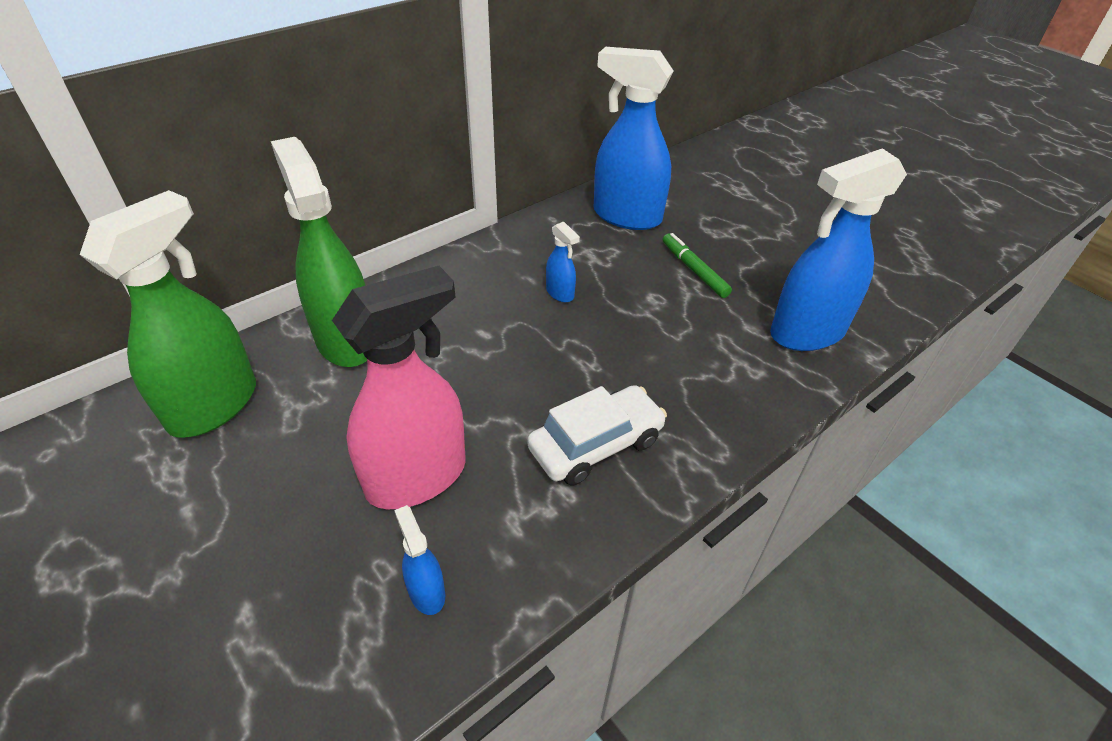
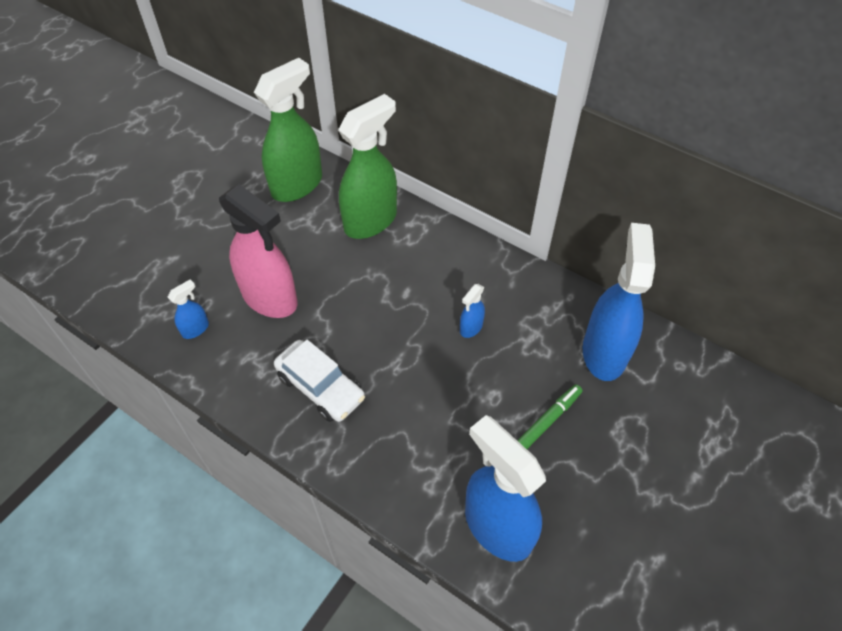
camera: 75 degrees right, 10 degrees up
(214, 405) = (297, 185): green spray bottle -> green spray bottle turned 60 degrees counterclockwise

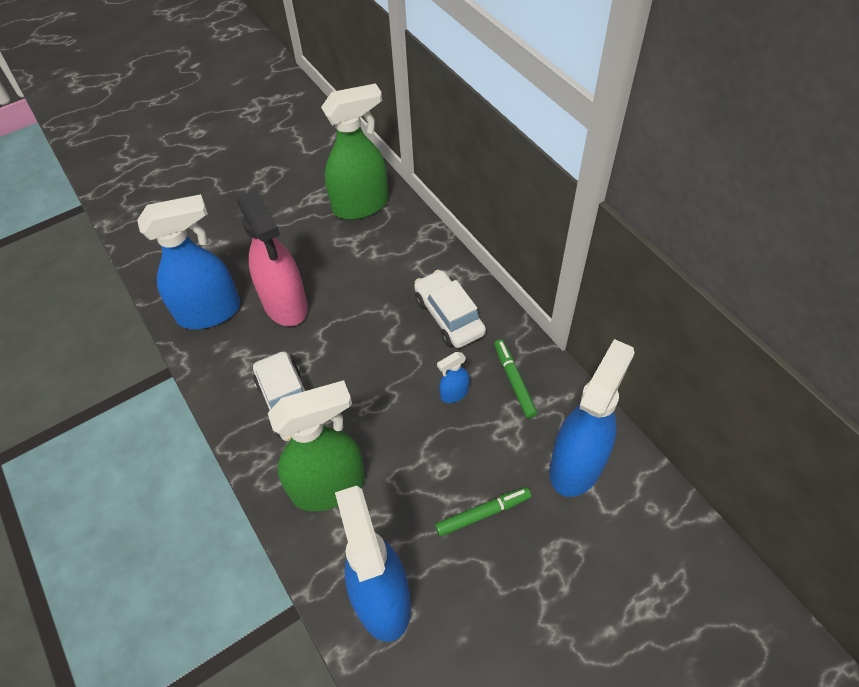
camera: 25 degrees right, 0 degrees up
(195, 329) = (210, 312): blue spray bottle -> blue spray bottle, size x2.29
(371, 221) = (411, 259): green spray bottle -> green spray bottle (329, 486)
(432, 261) = (449, 316): none -> white car
(517, 300) = (514, 381): none -> green marker

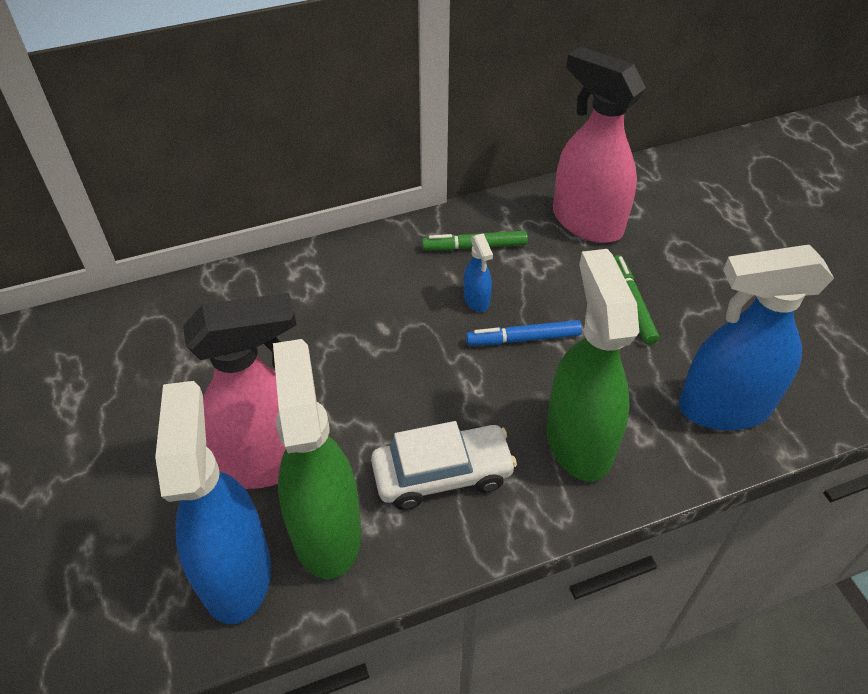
camera: 80 degrees left, 5 degrees down
(361, 205) = (121, 344): green spray bottle -> green spray bottle (326, 530)
(421, 433) = (523, 339): none -> blue marker
(449, 316) = (363, 284): white car -> none
(577, 464) = (586, 222): blue spray bottle -> pink spray bottle

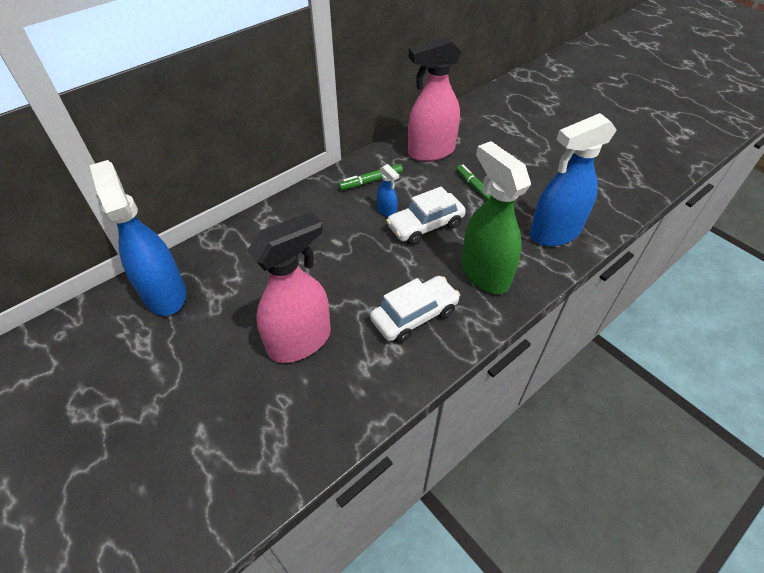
camera: 20 degrees left, 0 degrees up
(236, 571) = (311, 413): blue spray bottle -> blue spray bottle (164, 293)
(326, 530) = (358, 370): green spray bottle -> none
(523, 339) = (425, 226): blue marker -> white car
(586, 222) = (430, 152): pink spray bottle -> pink spray bottle turned 45 degrees counterclockwise

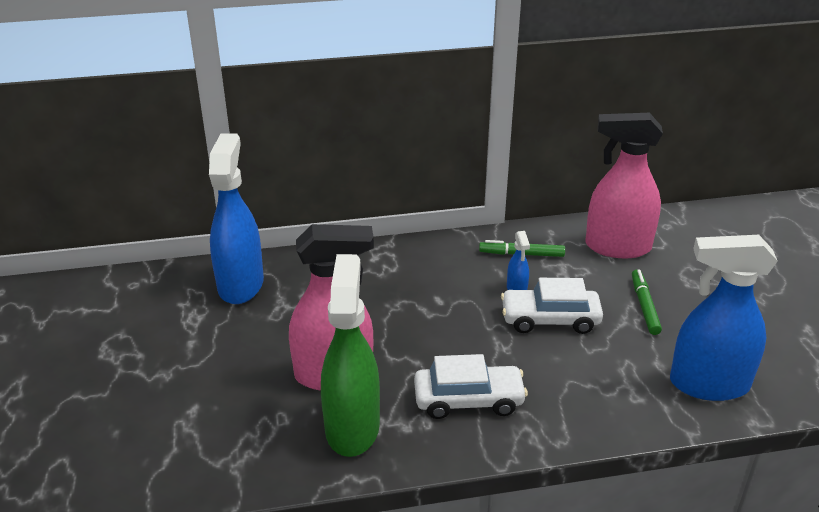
camera: 30 degrees right, 15 degrees down
(484, 273) = (582, 392): green spray bottle -> green spray bottle (352, 427)

